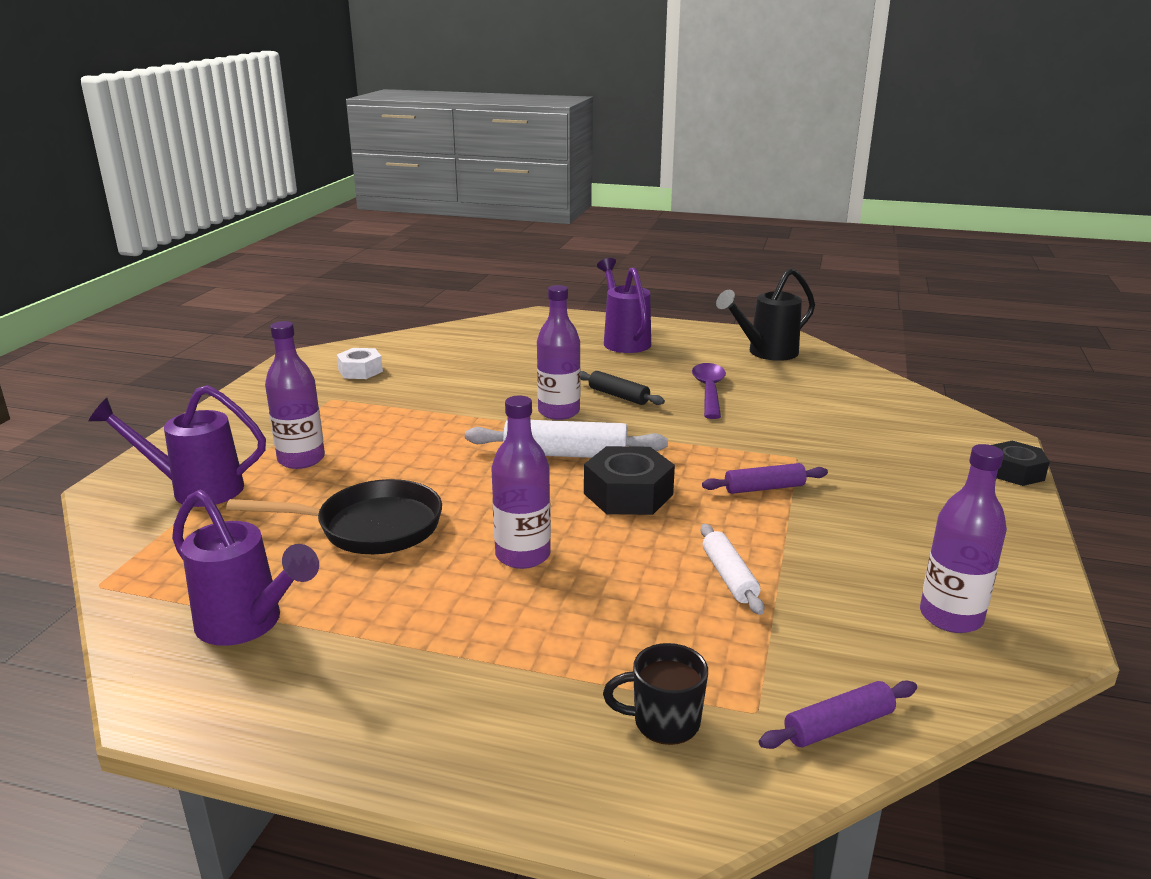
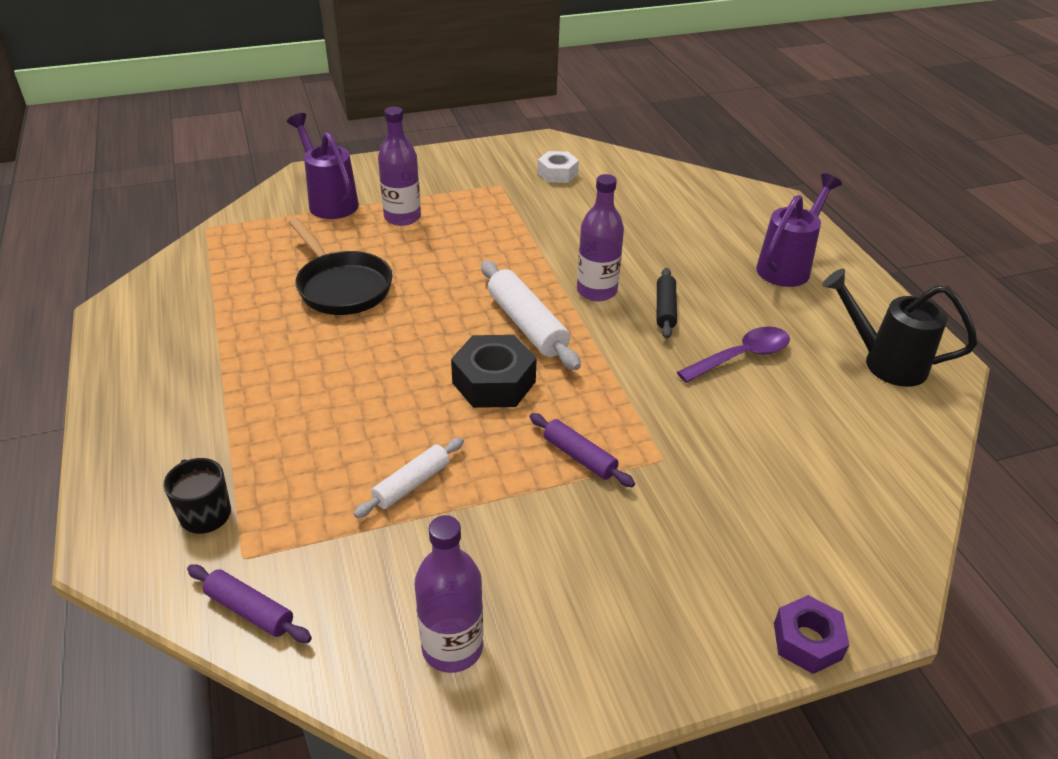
camera: 55 degrees right, 15 degrees up
(248, 625) = (202, 296): purple watering can -> none
(523, 555) = (359, 367): purple bottle -> none
(1014, 472) = (807, 641): black nut -> purple nut

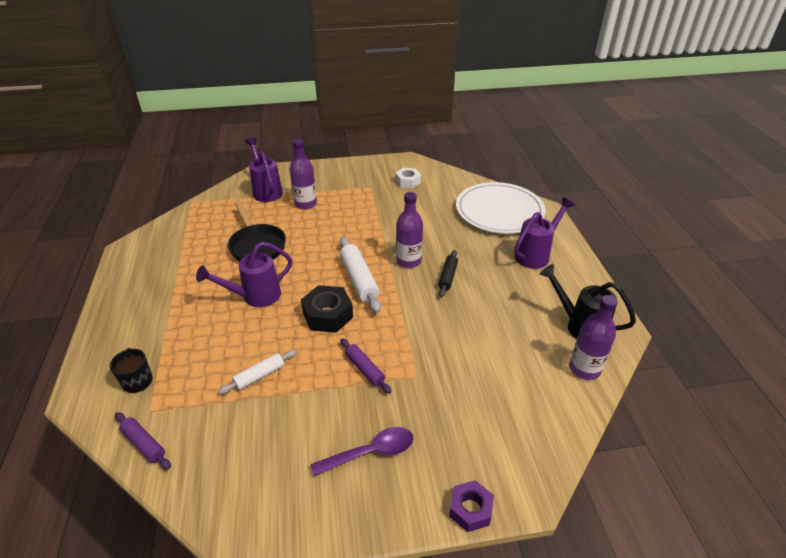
camera: 10 degrees right, 0 degrees up
(364, 365) = (255, 297): none -> purple watering can
(452, 647) = (251, 483): purple bottle -> purple bottle (584, 369)
(713, 208) = (499, 211): none -> white plate
(741, 356) = (487, 313): purple spoon -> purple spoon (371, 452)

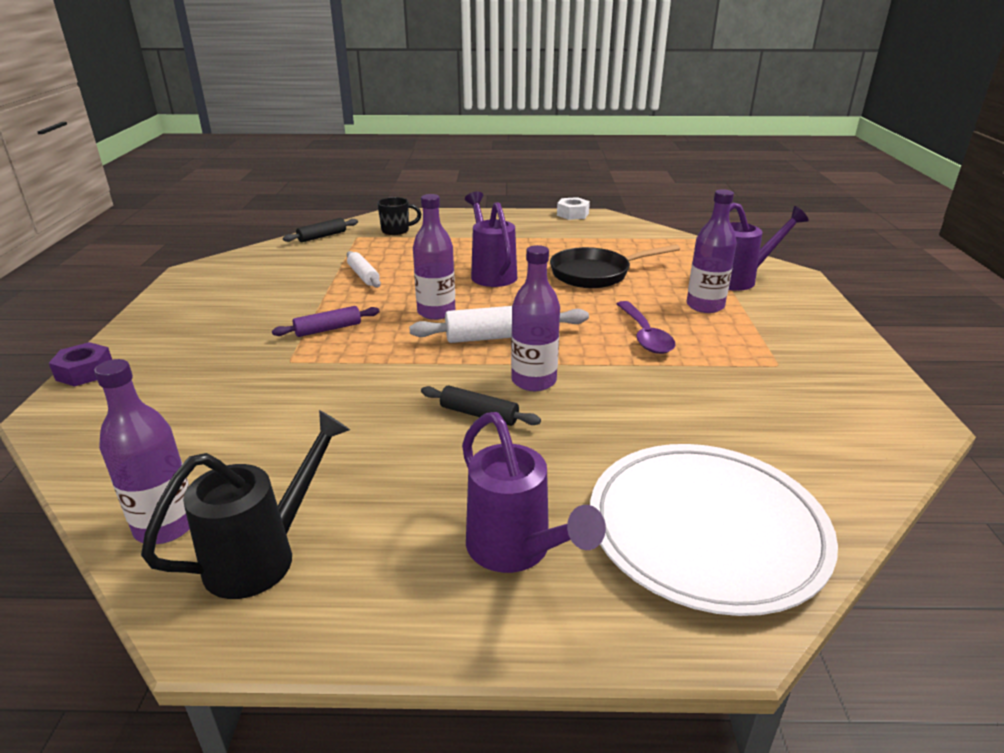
camera: 100 degrees right, 10 degrees down
(144, 444) = (322, 236): purple rolling pin -> black rolling pin
(328, 315) = (436, 312): black nut -> purple bottle
(371, 452) = (213, 325): purple spoon -> purple spoon (645, 335)
(408, 182) = (813, 409): white nut -> white nut (572, 214)

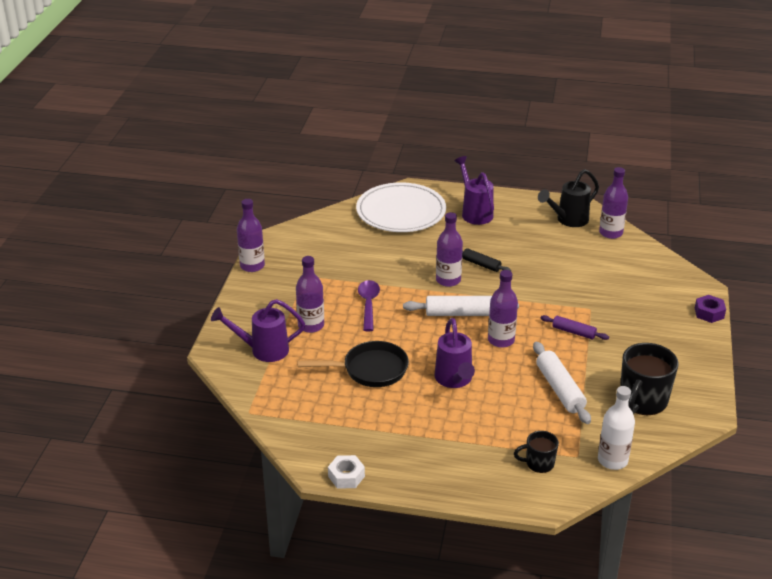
camera: 170 degrees left, 5 degrees up
(266, 274) = (642, 401): none -> black mug
(322, 236) = (612, 460): black rolling pin -> white bottle
(328, 329) = (573, 332): purple rolling pin -> purple rolling pin turned 45 degrees clockwise
(363, 276) = (560, 389): white rolling pin -> white rolling pin, size x1.64
(883, 371) = (252, 266): none -> purple bottle

